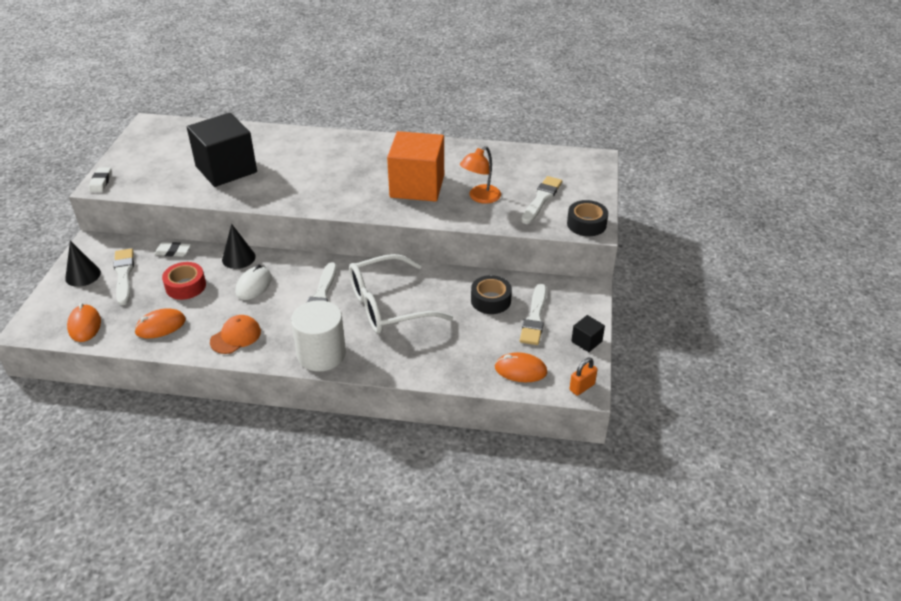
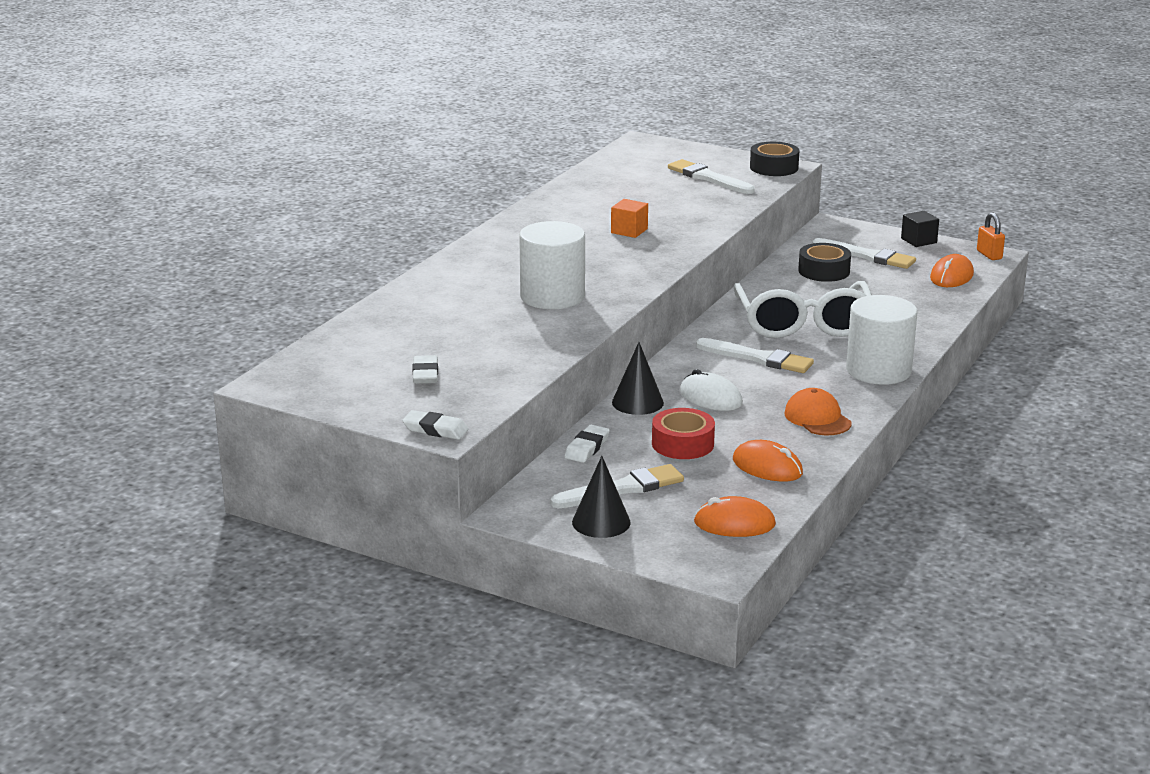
camera: 70 degrees left, 15 degrees down
(124, 275) = (622, 489): white brush -> white brush turned 150 degrees clockwise
(160, 326) = (767, 467): orange mouse -> orange mouse turned 45 degrees counterclockwise
(170, 163) = (425, 374): none -> white eraser
(226, 169) = (480, 336): black cube -> none
(293, 180) = (552, 297): none -> white cylinder
(417, 186) = (629, 231): orange cube -> orange cube, size x0.41
(480, 197) = (682, 204): orange lamp -> none

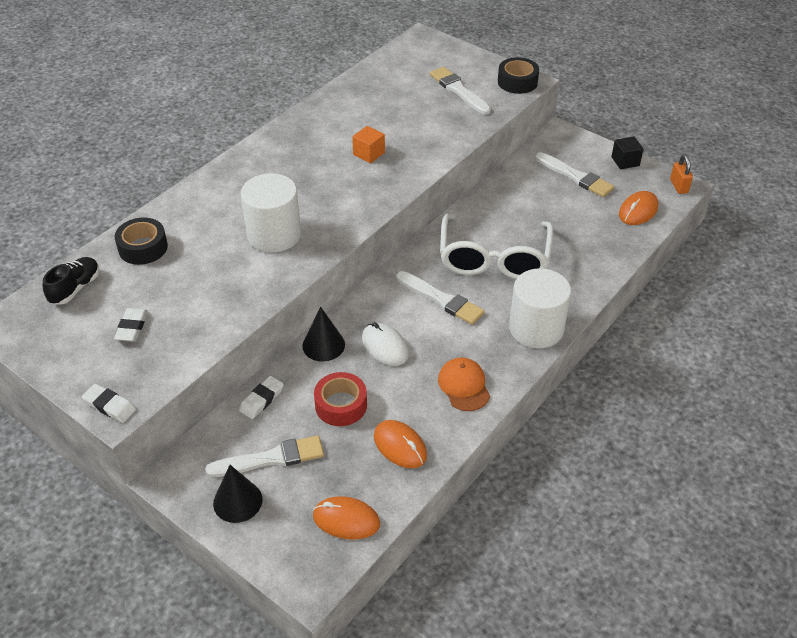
camera: 10 degrees right, 20 degrees up
(338, 352) = (75, 288): none -> black shoe
(824, 271) = (533, 192): black tape -> black tape (143, 248)

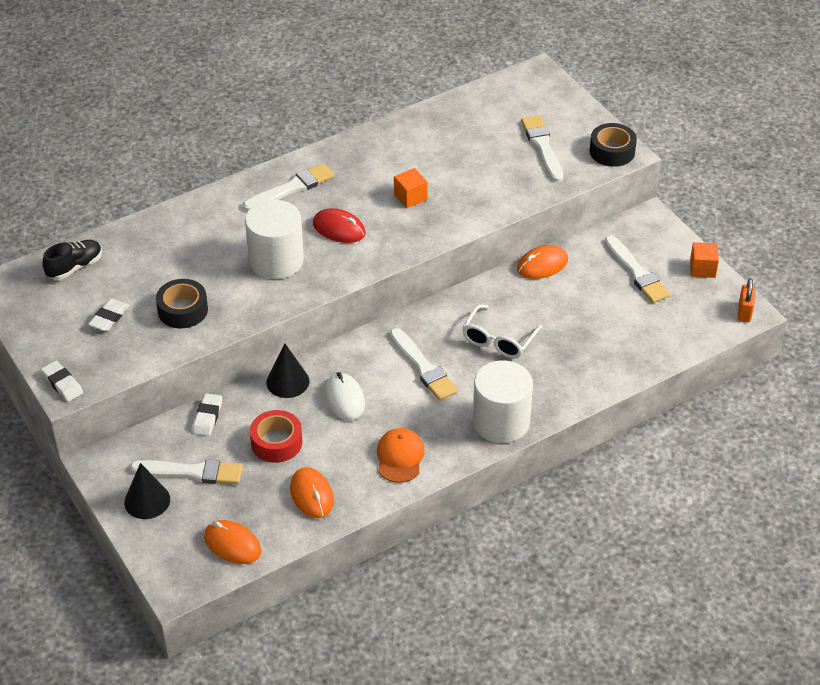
camera: 20 degrees right, 0 degrees up
(143, 248) = (150, 242): black tape -> black tape (182, 310)
(257, 170) = (292, 188): none -> white brush
(261, 400) = (207, 417): white eraser -> white eraser turned 45 degrees counterclockwise
(318, 194) = (339, 229): none -> red mouse
(494, 259) = (498, 340): white glasses -> white glasses, size x0.59
(625, 161) = (702, 268): black cube -> orange cube
(638, 211) = (681, 328): orange mouse -> orange mouse (542, 265)

